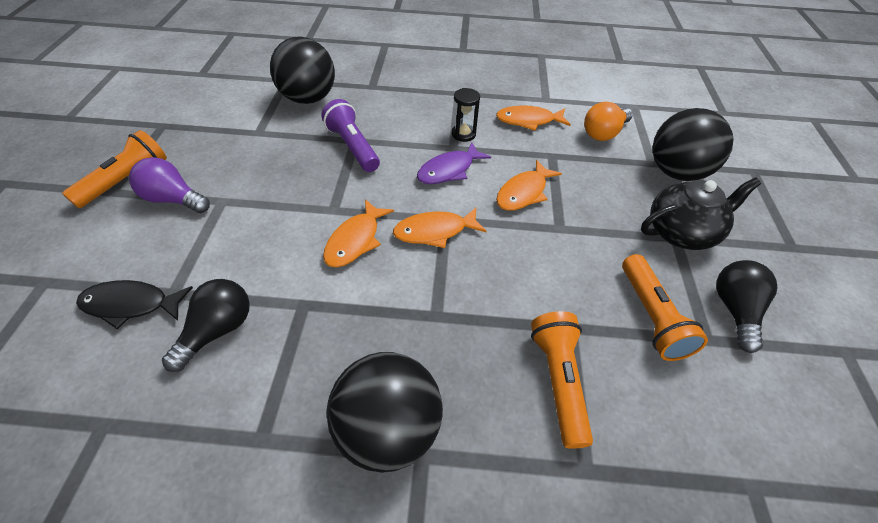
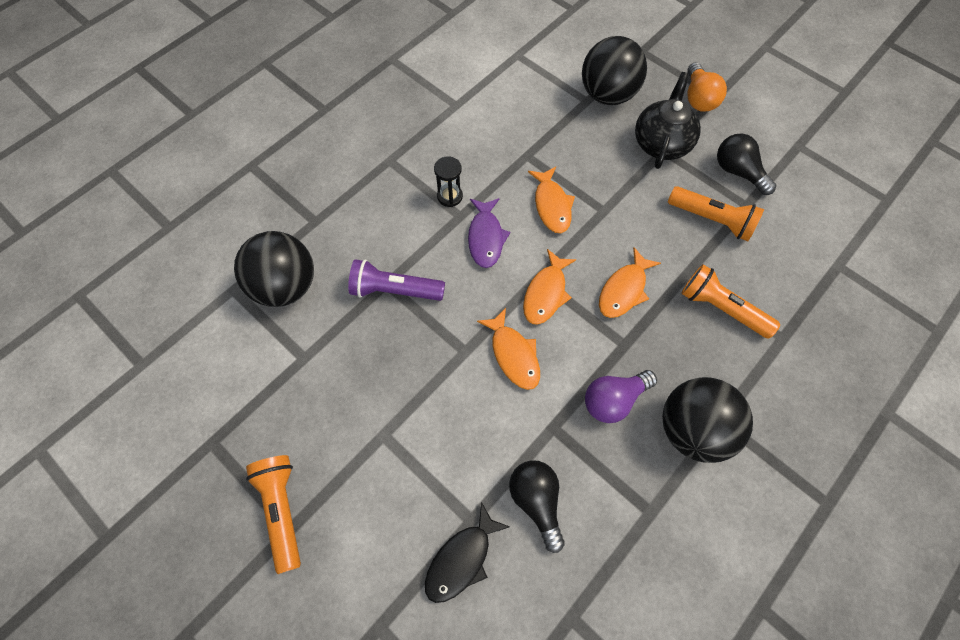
camera: 50 degrees left, 15 degrees up
(174, 199) = (348, 476): purple light bulb -> purple light bulb (613, 400)
(528, 121) = (473, 138): orange fish -> orange fish (624, 290)
(604, 133) = (531, 101): orange light bulb -> orange light bulb (698, 98)

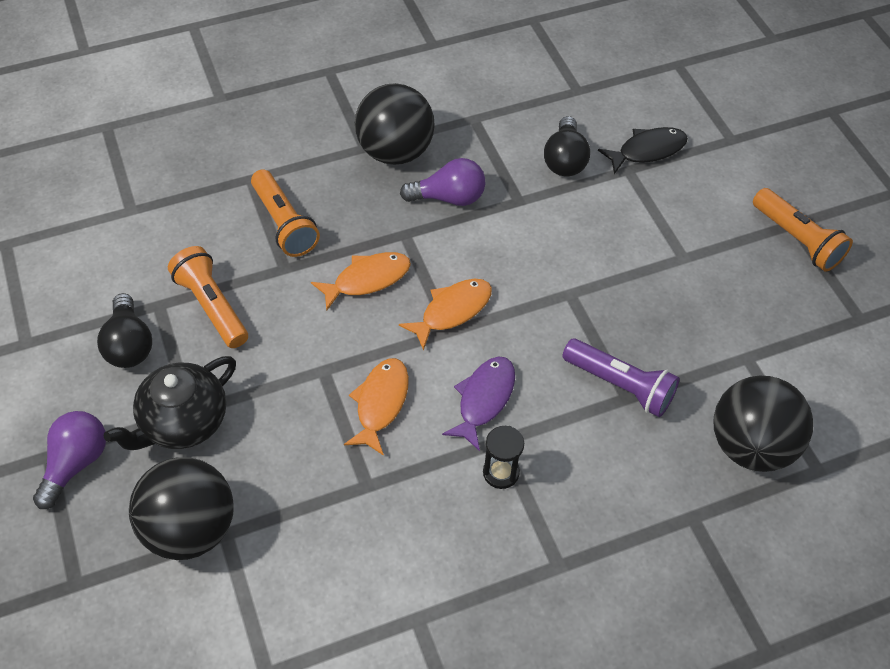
camera: 155 degrees left, 10 degrees down
(282, 510) = (797, 239): orange flashlight -> orange flashlight turned 45 degrees counterclockwise
(513, 355) = (521, 270): orange fish -> none
(698, 98) = (76, 463): orange light bulb -> purple light bulb

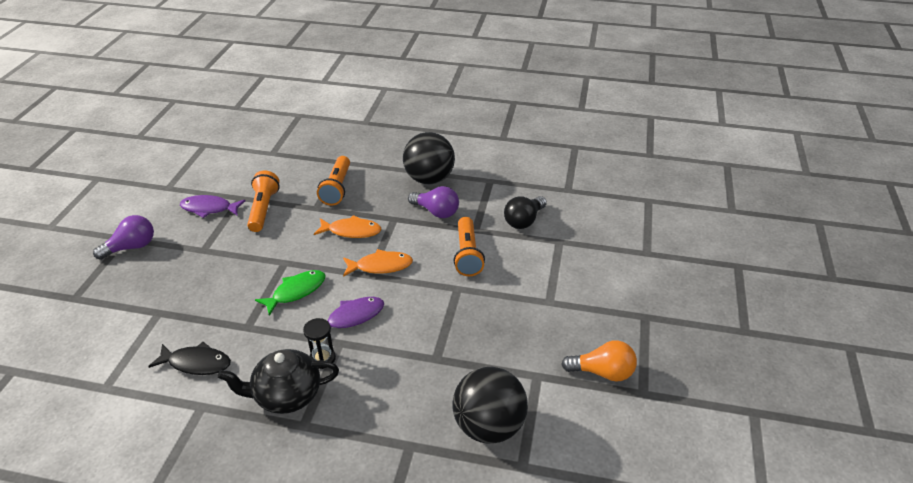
camera: 35 degrees right, 15 degrees down
(129, 344) = (209, 208): black light bulb -> purple fish
(183, 422) = (195, 253): black teapot -> black teapot (286, 395)
(191, 528) = (146, 301): black ball -> none
(380, 403) = (296, 292): orange fish -> green fish
(620, 385) = (438, 350): purple flashlight -> none
(647, 151) = (582, 236): black fish -> black fish (196, 363)
(797, 239) = (639, 326): orange flashlight -> orange flashlight (467, 254)
(805, 316) = (602, 372): none -> orange light bulb

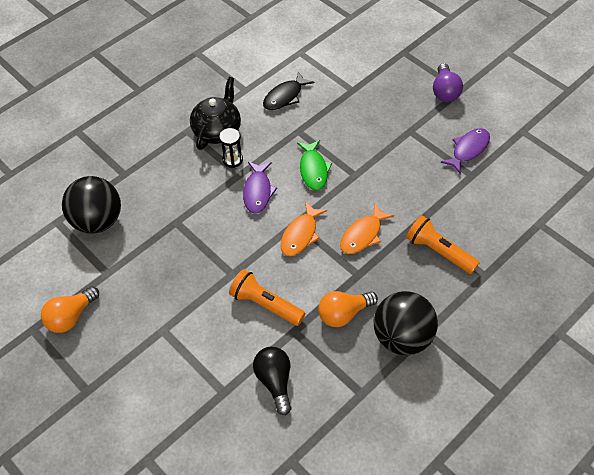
camera: 125 degrees right, 15 degrees up
(263, 209) = (441, 185): orange flashlight -> none
(436, 212) = (343, 314): purple light bulb -> orange light bulb

